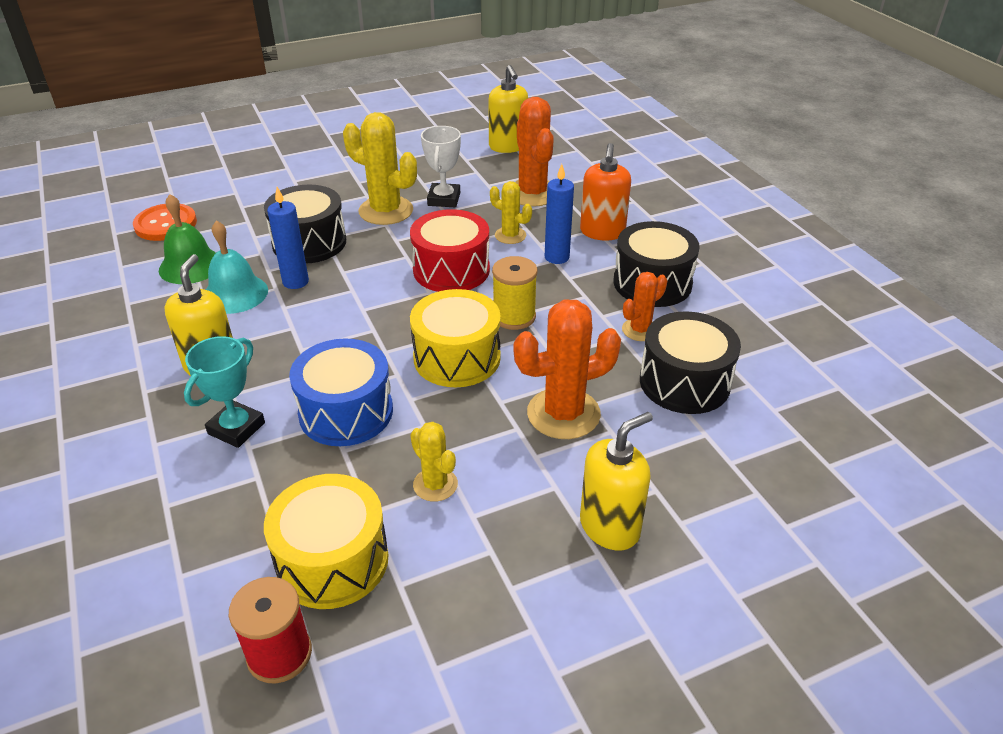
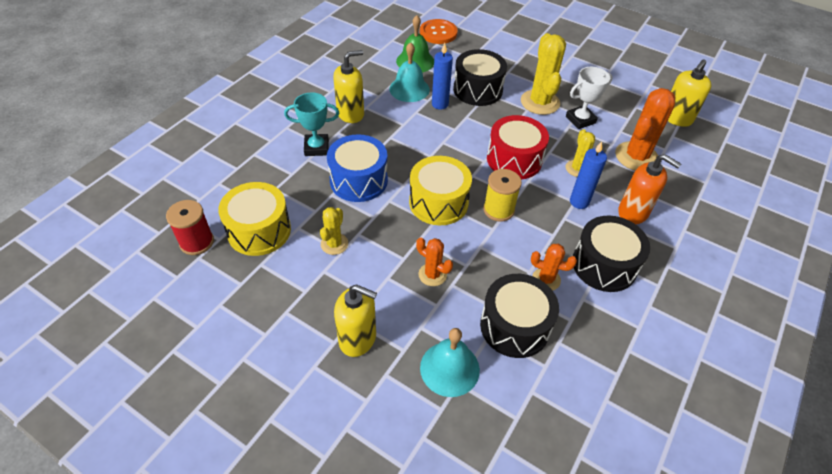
camera: 55 degrees right, 10 degrees up
(563, 414) = (432, 274): orange cactus -> orange cactus, size x0.56
(602, 232) = (633, 212): orange soap dispenser -> orange soap dispenser turned 120 degrees counterclockwise
(707, 460) = (449, 368): none -> turquoise bell

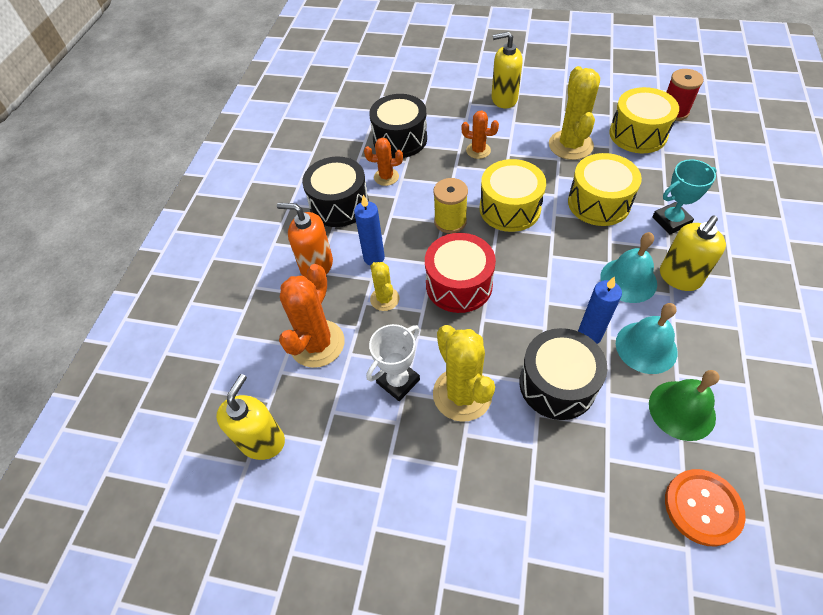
camera: 165 degrees right, 5 degrees up
(334, 244) = (570, 145): yellow cactus -> yellow cactus, size x1.79
(358, 180) = (599, 203): blue drum -> yellow drum
(449, 368) = (434, 104): turquoise bell -> turquoise bell (628, 280)

